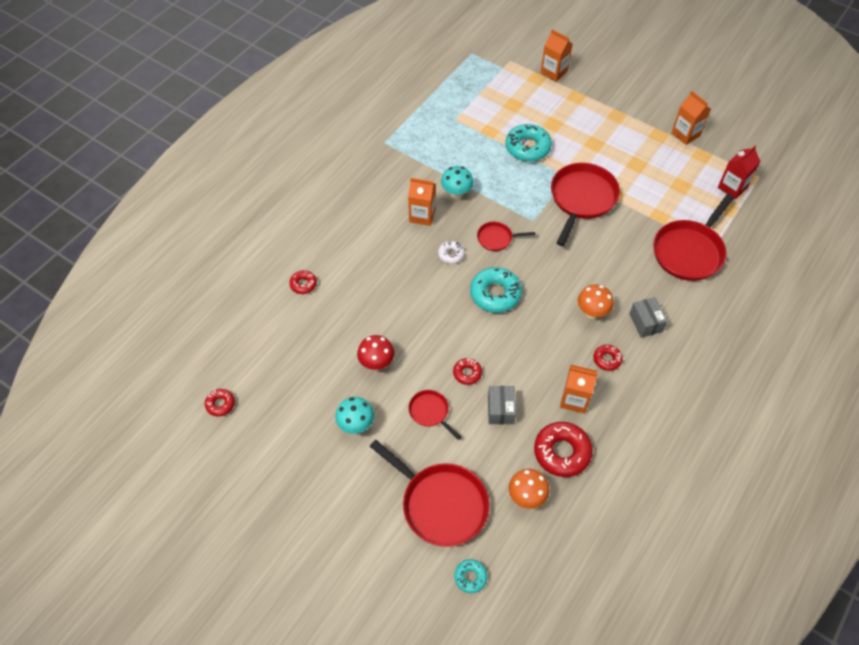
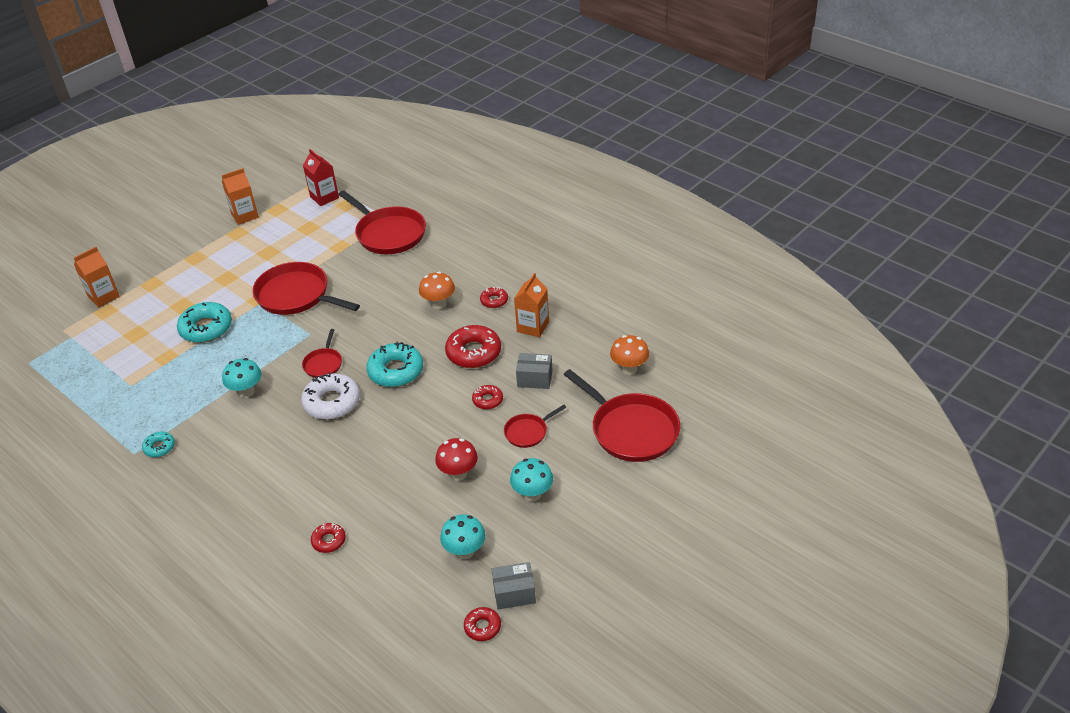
camera: 80 degrees left, 15 degrees down
(293, 381) = (465, 551): none -> turquoise mushroom
(422, 215) = (266, 424): orange carton -> none
(441, 504) = (631, 430): red pan -> red pan turned 90 degrees clockwise
(451, 254) = (332, 402): white donut -> white donut, size x1.89
(470, 577) = (706, 414): turquoise donut -> turquoise donut (159, 447)
(562, 452) = (586, 341): red donut -> red donut (473, 352)
(645, 322) = (460, 271): grey box -> grey box (514, 593)

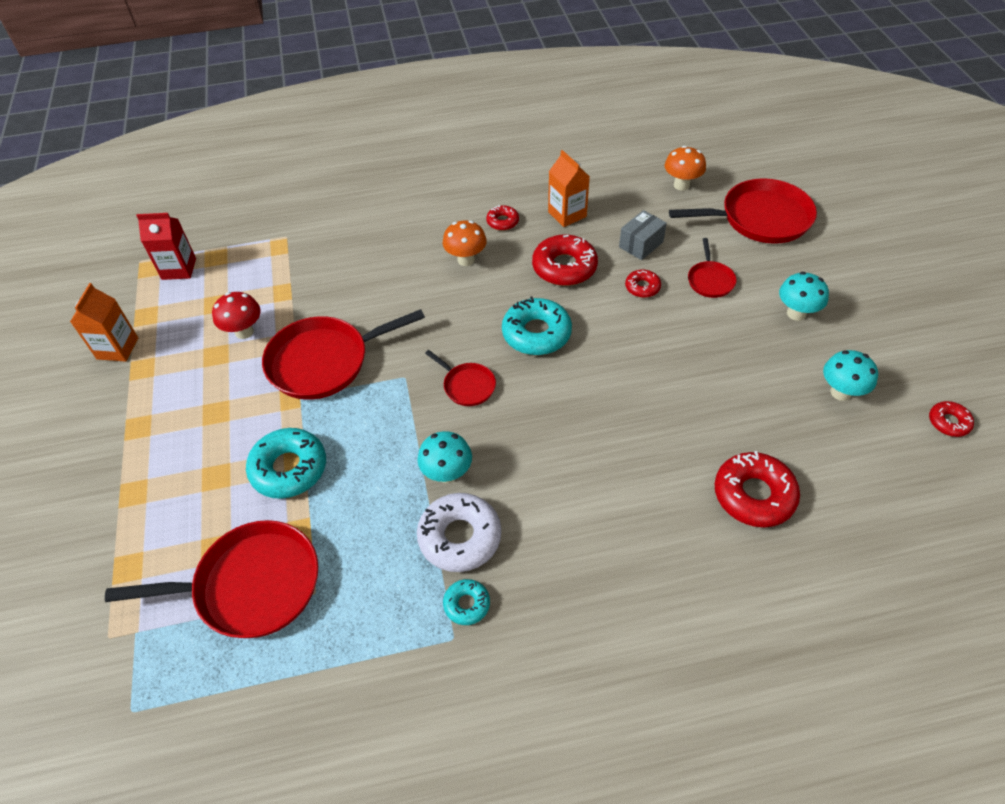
camera: 55 degrees left, 10 degrees up
(103, 297) = (93, 558): orange carton -> none
(329, 541) = (754, 495): red donut -> red donut, size x1.89
(332, 402) = (537, 404): white donut -> white donut (460, 537)
(389, 234) = (309, 247): red pan -> red pan (252, 585)
(458, 474) = (729, 351): red mushroom -> red mushroom (244, 332)
(514, 593) = (917, 381): grey box -> none

